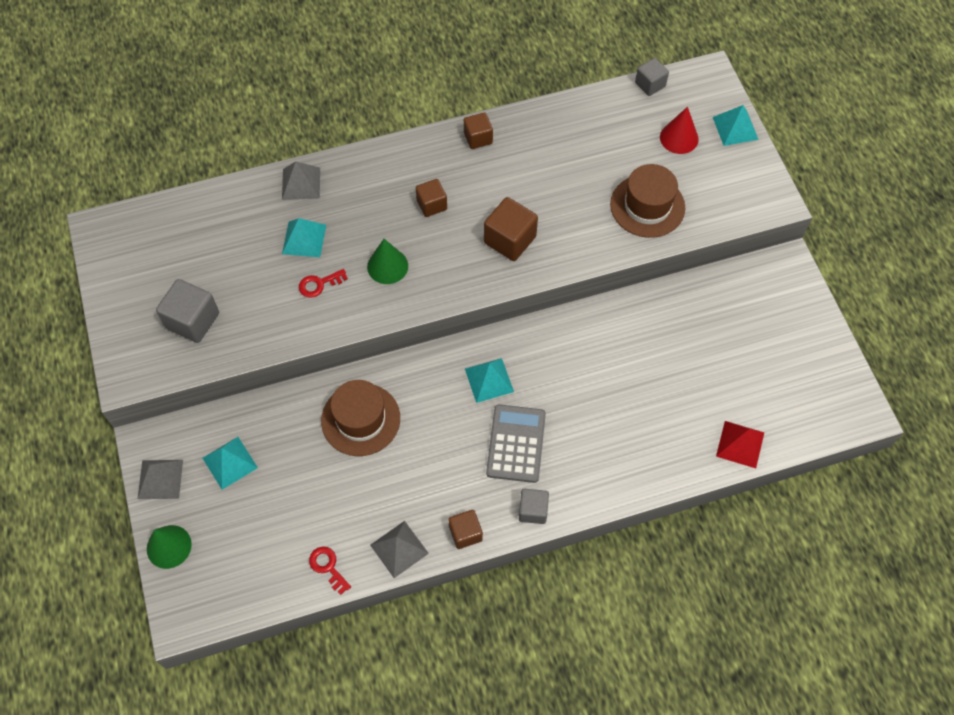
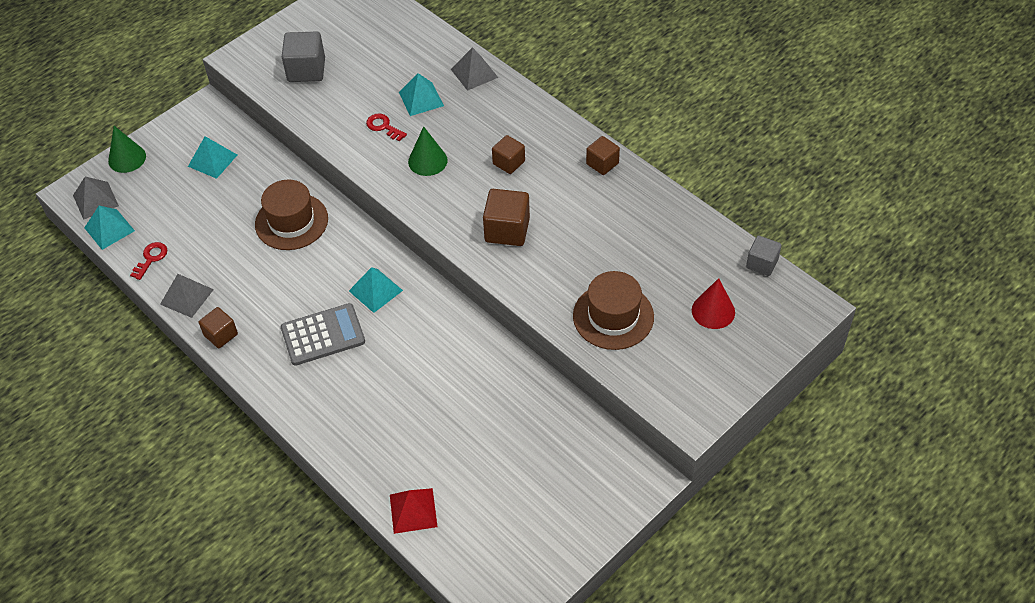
camera: 65 degrees right, 10 degrees down
(160, 479) = (179, 128): grey pyramid -> grey pyramid (95, 200)
(533, 510) = (264, 373): grey cube -> none
(735, 128) = (760, 353): turquoise pyramid -> turquoise pyramid (109, 229)

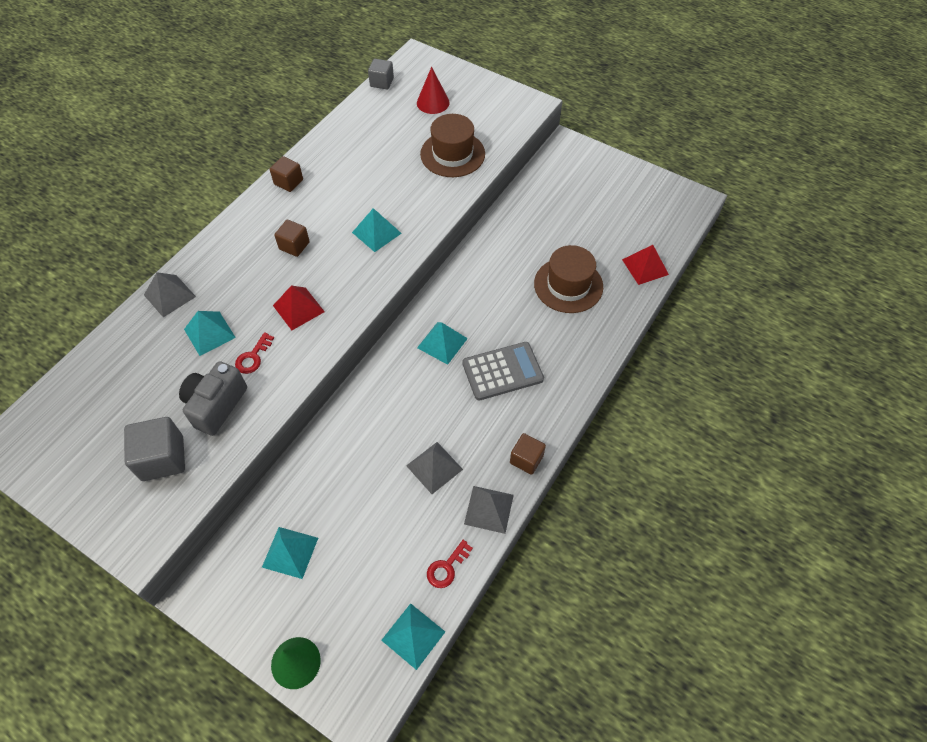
camera: 105 degrees left, 5 degrees up
(95, 200) = (371, 674): grey pyramid -> grey pyramid (434, 467)
(151, 258) = (447, 567): red key -> red key turned 60 degrees counterclockwise
(291, 221) = (370, 439): brown hat -> brown hat (568, 285)
(323, 335) = (502, 371): grey calculator -> grey calculator turned 105 degrees clockwise
(343, 102) = (216, 405): none -> grey camera
(427, 161) = (298, 308): green cone -> red pyramid
(507, 230) = (376, 232): brown cube -> turquoise pyramid

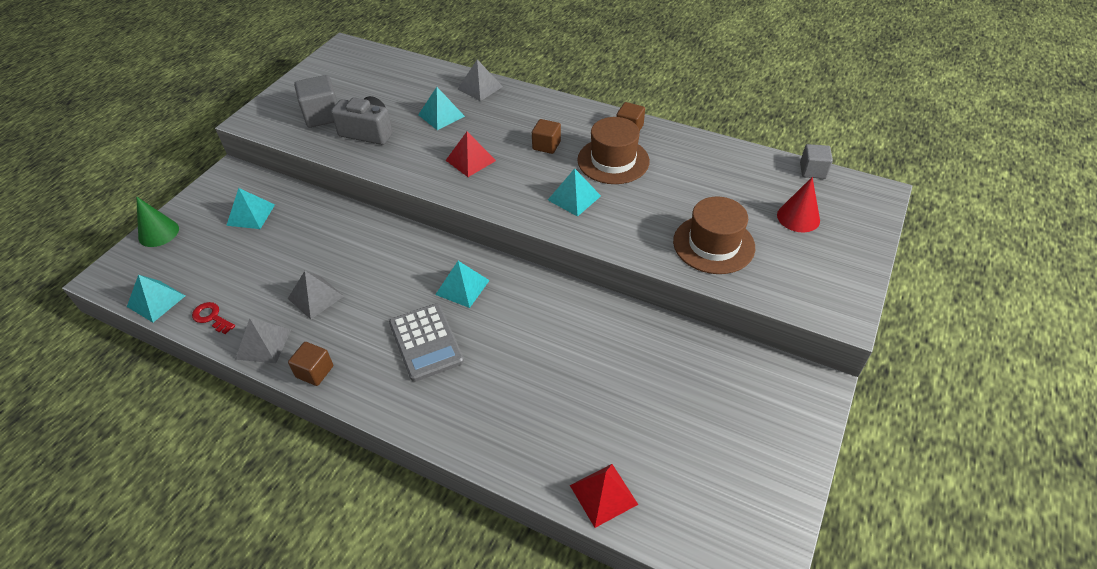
camera: 85 degrees right, 10 degrees down
(253, 357) = (416, 143): red key -> none
(568, 285) = (557, 400): brown hat -> brown hat (613, 160)

